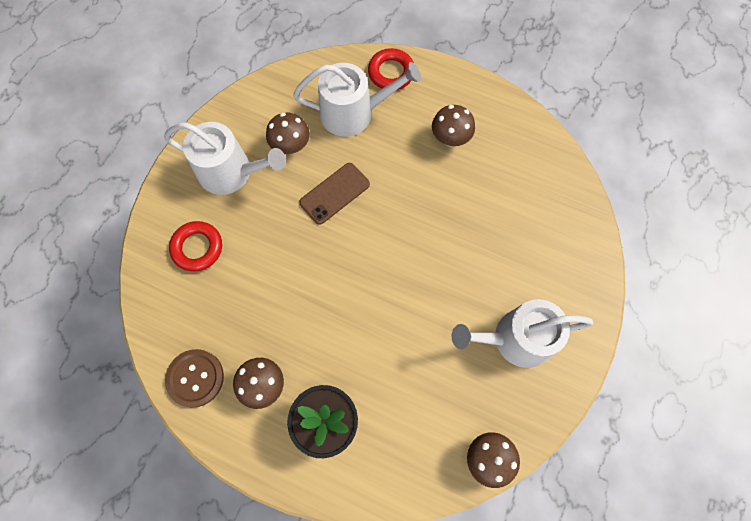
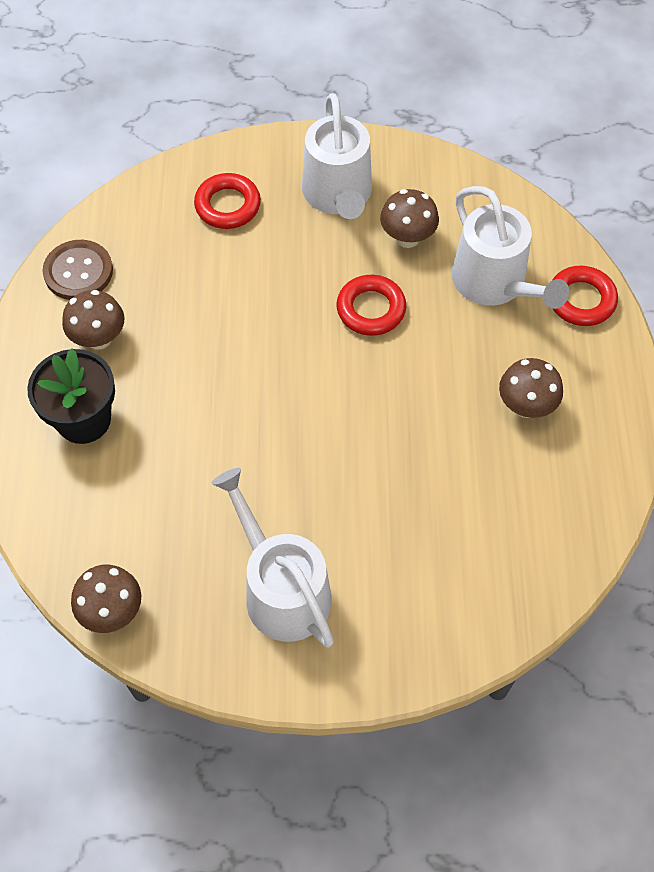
camera: 65 degrees right, 10 degrees down
(335, 193) = (371, 309): brown phone -> red ring

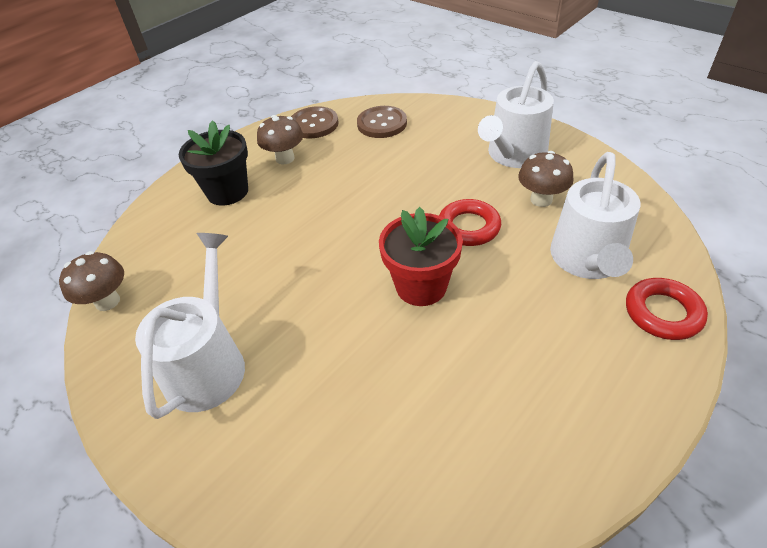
camera: 45 degrees right, 15 degrees down
(159, 227) = (382, 124): none -> brown button
(228, 205) = (434, 130): red ring -> none
(385, 397) = (421, 286): none -> red flower pot
(525, 406) = (532, 362): brown mushroom -> none

